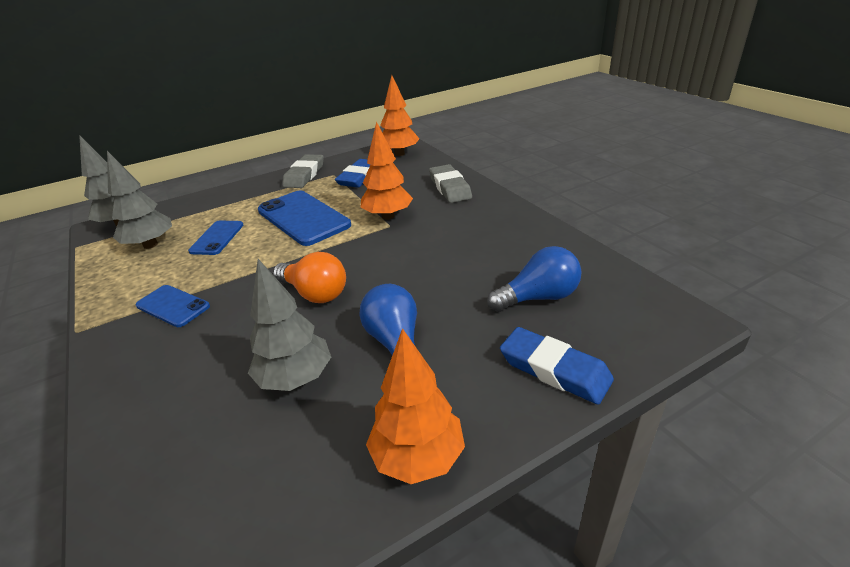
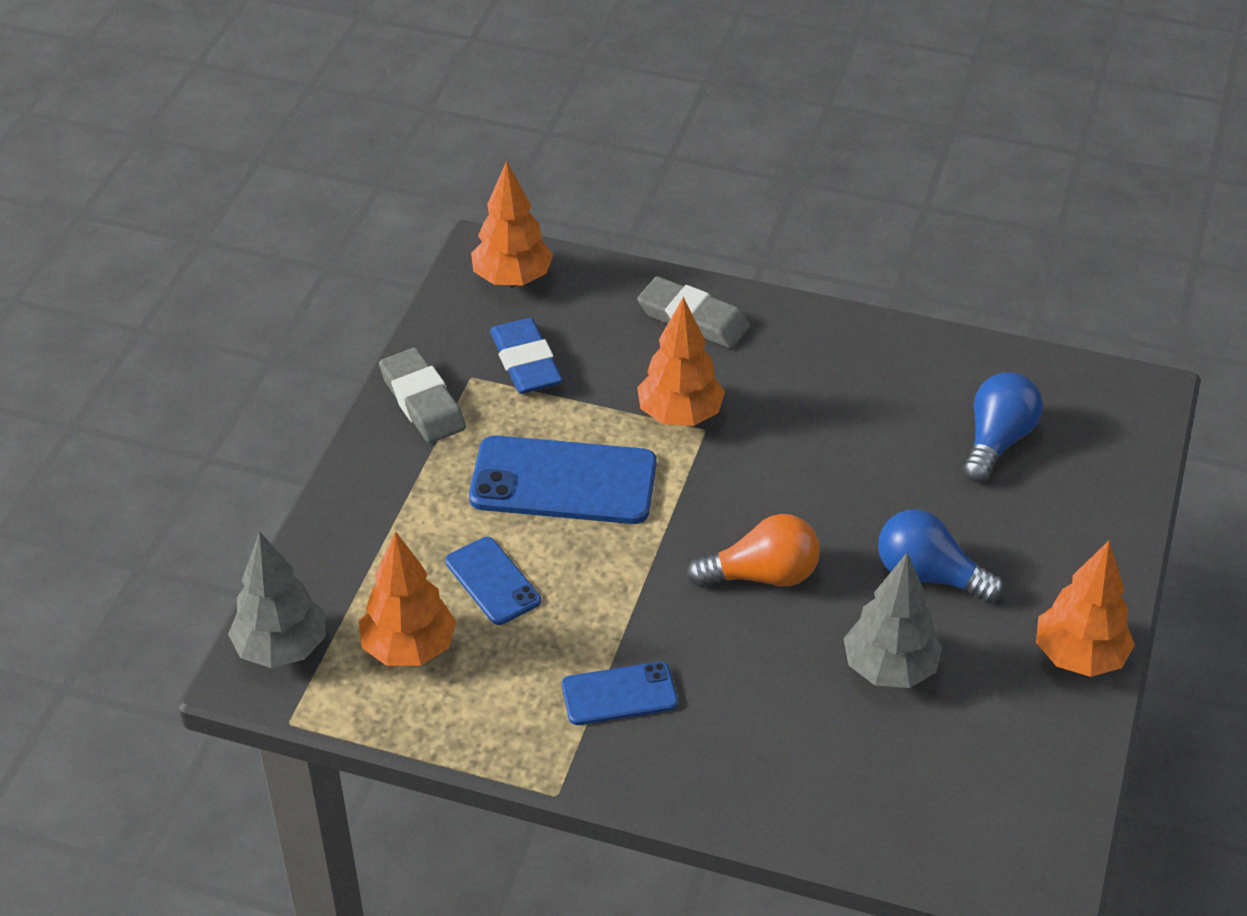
camera: 45 degrees left, 10 degrees up
(150, 245) = (409, 649): grey tree -> orange tree
(554, 369) = (1093, 513): blue eraser -> none

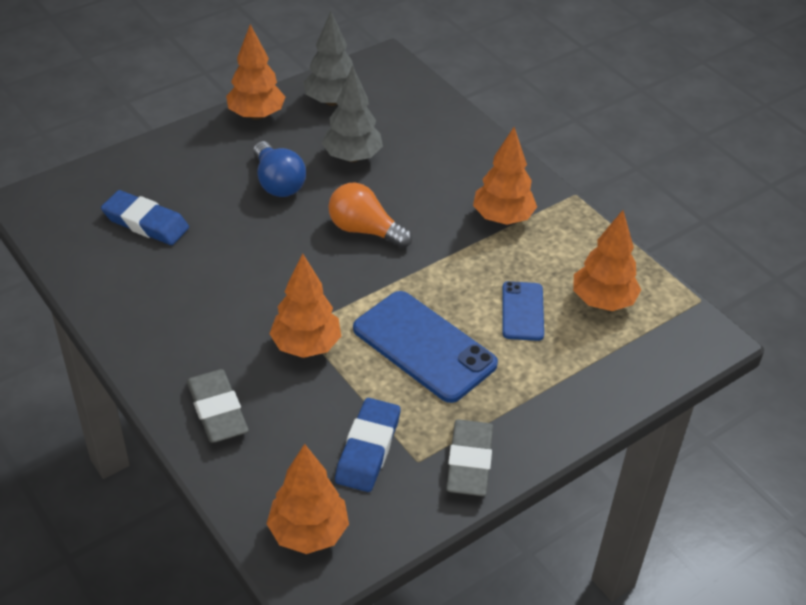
camera: 145 degrees left, 0 degrees up
(282, 649) = (682, 343): grey tree -> grey tree (332, 101)
(619, 694) = (502, 218): blue phone -> orange tree
(997, 441) = (146, 222): blue light bulb -> blue eraser

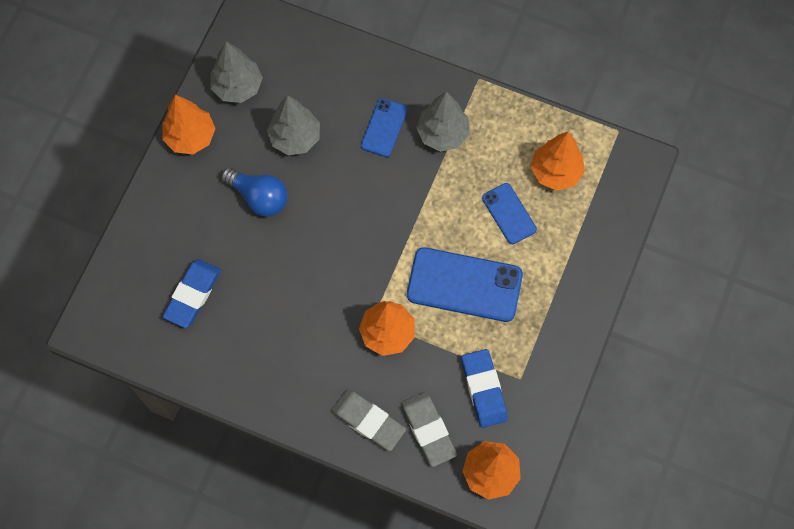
camera: 30 degrees left, 25 degrees up
(146, 222) = (192, 295): blue eraser -> blue eraser turned 60 degrees counterclockwise
(365, 230) = (354, 205): orange light bulb -> none
(446, 188) = (384, 128): none -> blue phone
(469, 462) = (551, 359): grey eraser -> grey eraser (428, 430)
(502, 218) = (442, 134): orange tree -> grey tree

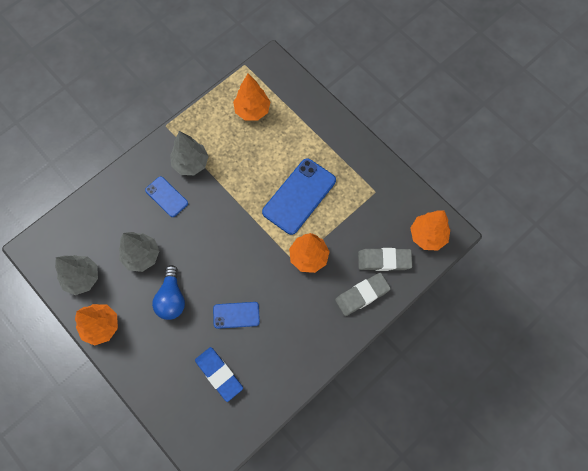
camera: 65 degrees left, 0 degrees up
(259, 197) = (171, 298): blue light bulb -> blue light bulb turned 120 degrees clockwise
(484, 389) = (372, 215): blue eraser -> none
(509, 213) = (265, 149): blue phone -> blue phone (236, 315)

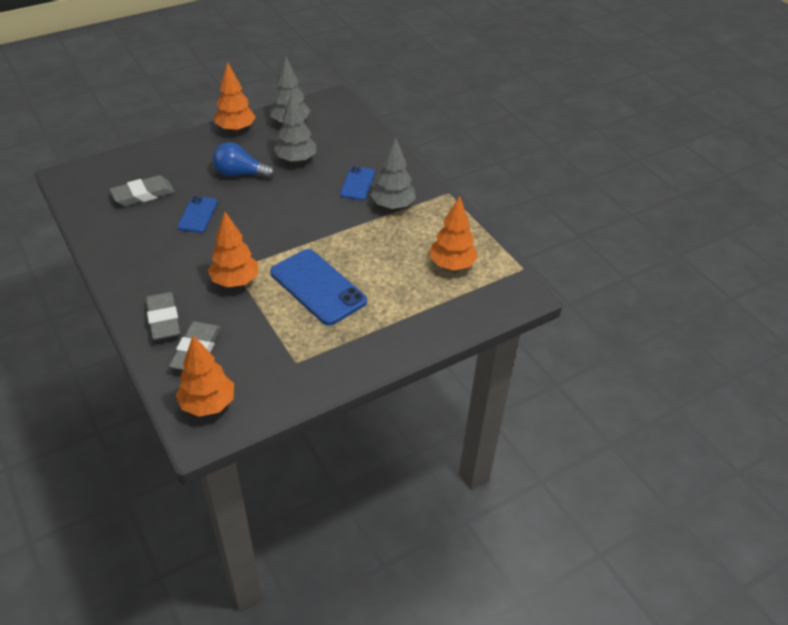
camera: 100 degrees right, 25 degrees down
(166, 196) = (357, 184): blue phone -> blue phone turned 45 degrees counterclockwise
(219, 374) = (143, 194): blue eraser -> grey eraser

